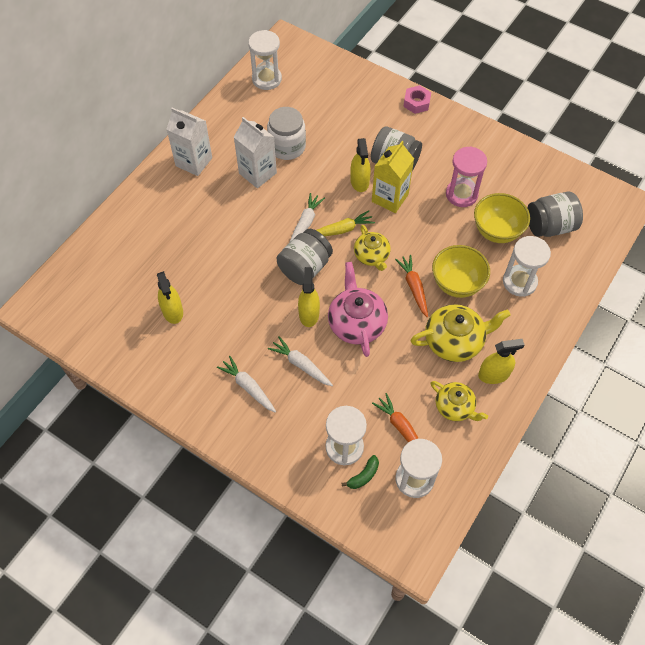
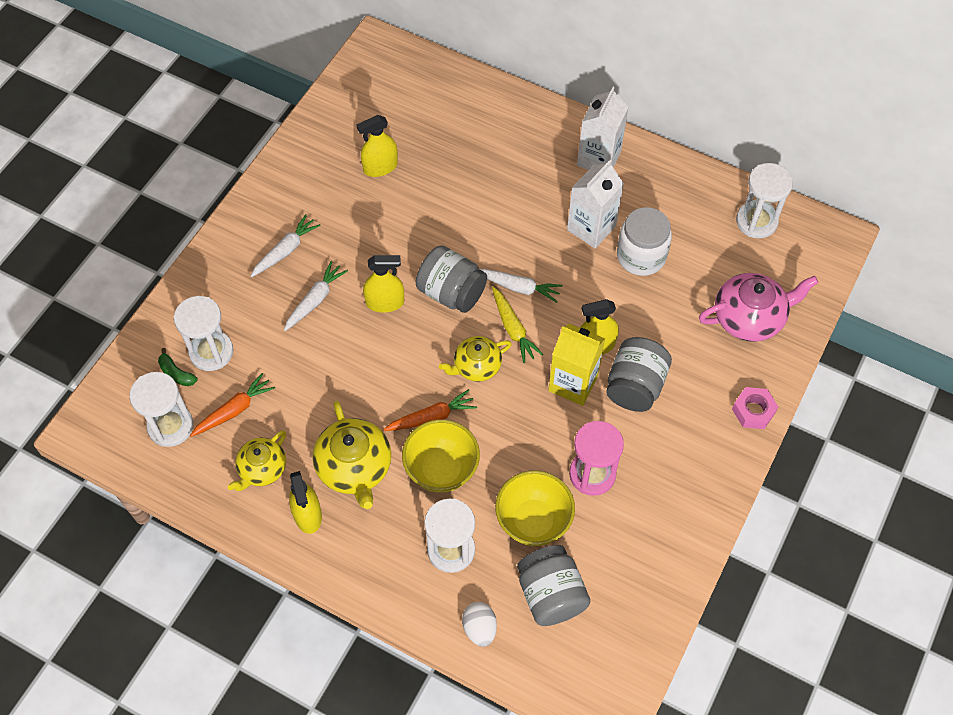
camera: 85 degrees right, 0 degrees up
(356, 323) = (375, 354): pink teapot -> pink teapot (749, 318)
(576, 269) = (479, 628): none -> white egg

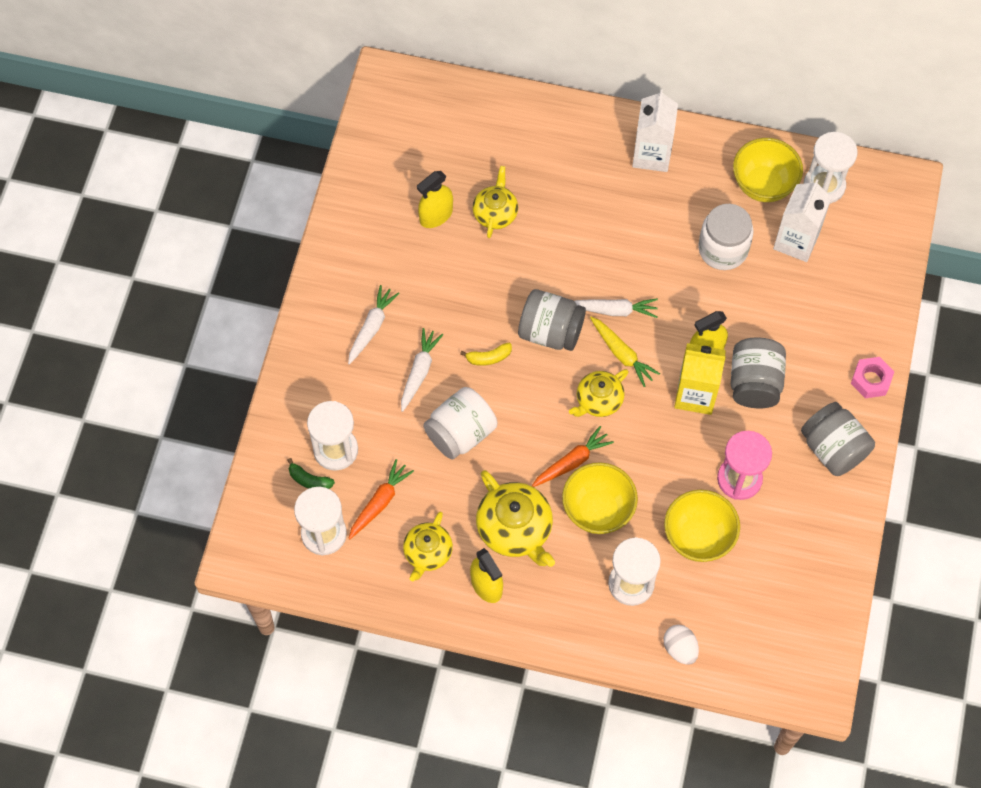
camera: 15 degrees left, 5 degrees up
(334, 365) = (461, 433): none -> white jar
(385, 302) = (489, 357): yellow spray bottle -> yellow banana
(435, 177) = (495, 213): none -> yellow teapot
(550, 594) = (734, 601): grey jar -> grey jar (833, 449)
(591, 228) = (666, 231): white carton -> white carton (796, 241)
(697, 208) = (763, 185): none -> yellow bowl
(749, 318) = (843, 288): pink teapot -> none

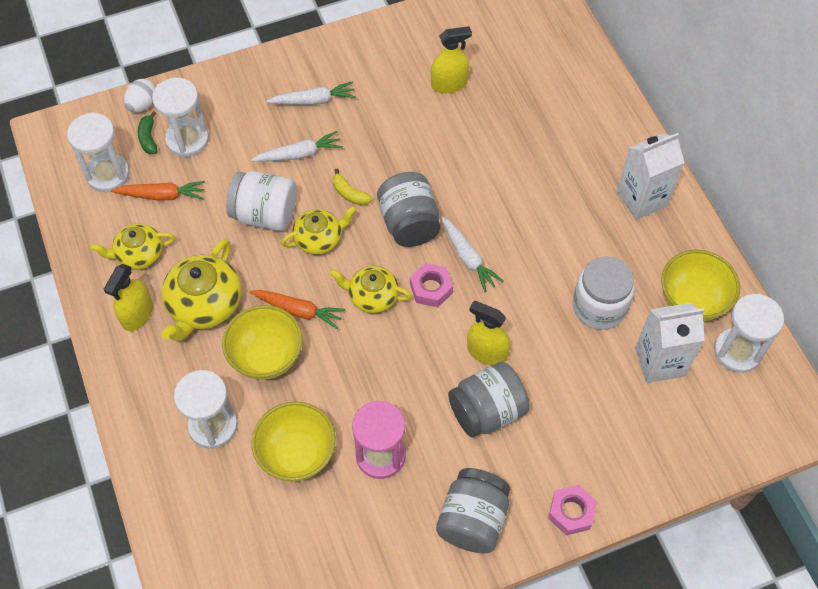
camera: 55 degrees right, 5 degrees down
(436, 215) = (449, 84): yellow spray bottle -> yellow spray bottle turned 150 degrees clockwise
(495, 213) = (486, 121): yellow teapot -> yellow teapot (319, 239)
(622, 354) = (431, 288): yellow carrot -> pink nut
(680, 649) = (175, 504): white egg -> white egg (143, 105)
(695, 394) = (437, 369): yellow carton -> none

